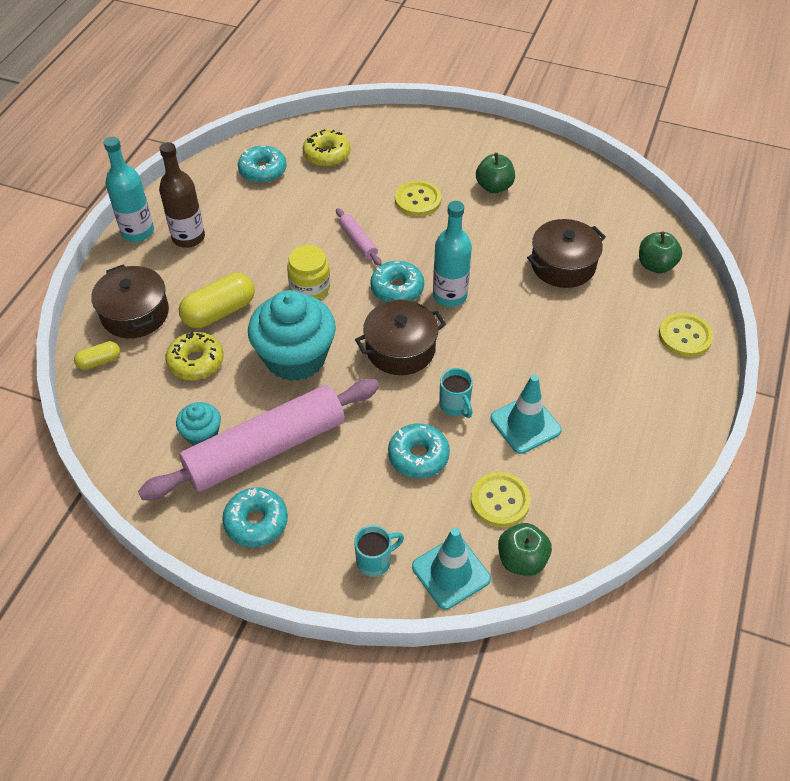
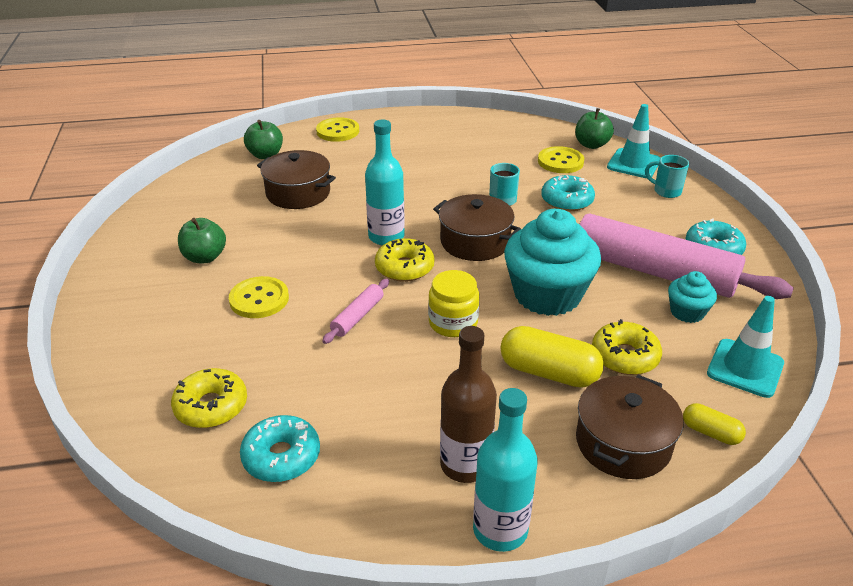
camera: 120 degrees left, 15 degrees down
(397, 289) = (404, 268): turquoise donut -> yellow donut
(525, 424) = (487, 168): turquoise traffic cone -> turquoise traffic cone (745, 368)

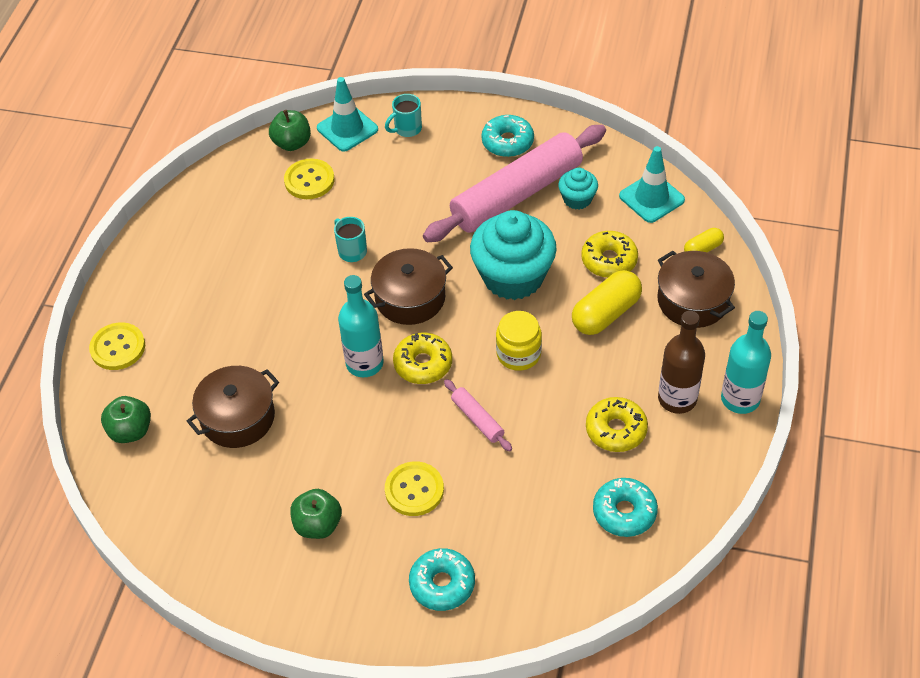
camera: 65 degrees left, 15 degrees up
(211, 406) = (547, 552): yellow donut -> yellow donut (616, 430)
(567, 201) = (381, 205): turquoise donut -> turquoise donut (442, 584)

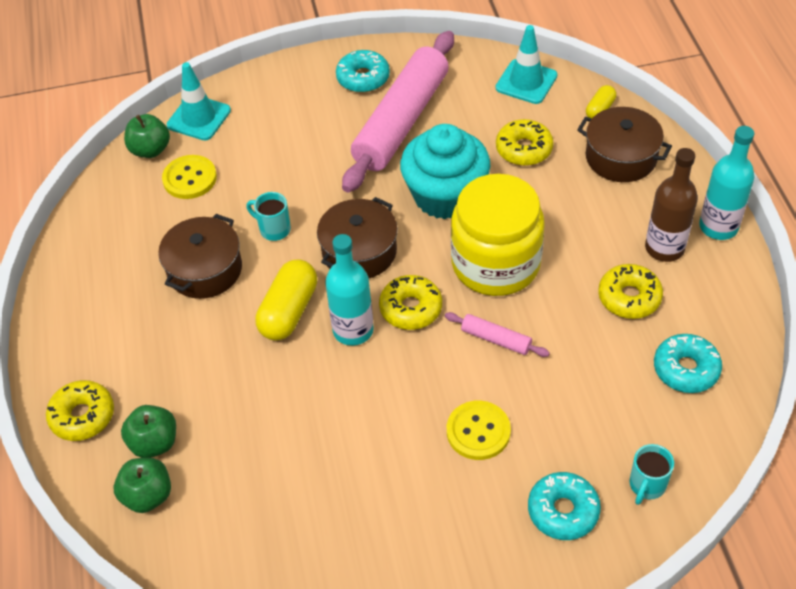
camera: 25 degrees left, 0 degrees up
(118, 348) = (82, 416): yellow button -> yellow donut
(237, 417) = (255, 435): brown pot -> brown pot (205, 270)
(318, 525) = (404, 507): green apple -> green apple (154, 443)
(407, 129) = (258, 98): turquoise mug -> turquoise mug (647, 485)
(518, 354) = (495, 264): yellow jar -> yellow jar, size x1.90
(577, 199) = (460, 106): turquoise cupcake -> none
(606, 314) = (552, 197): yellow capsule -> yellow capsule (289, 311)

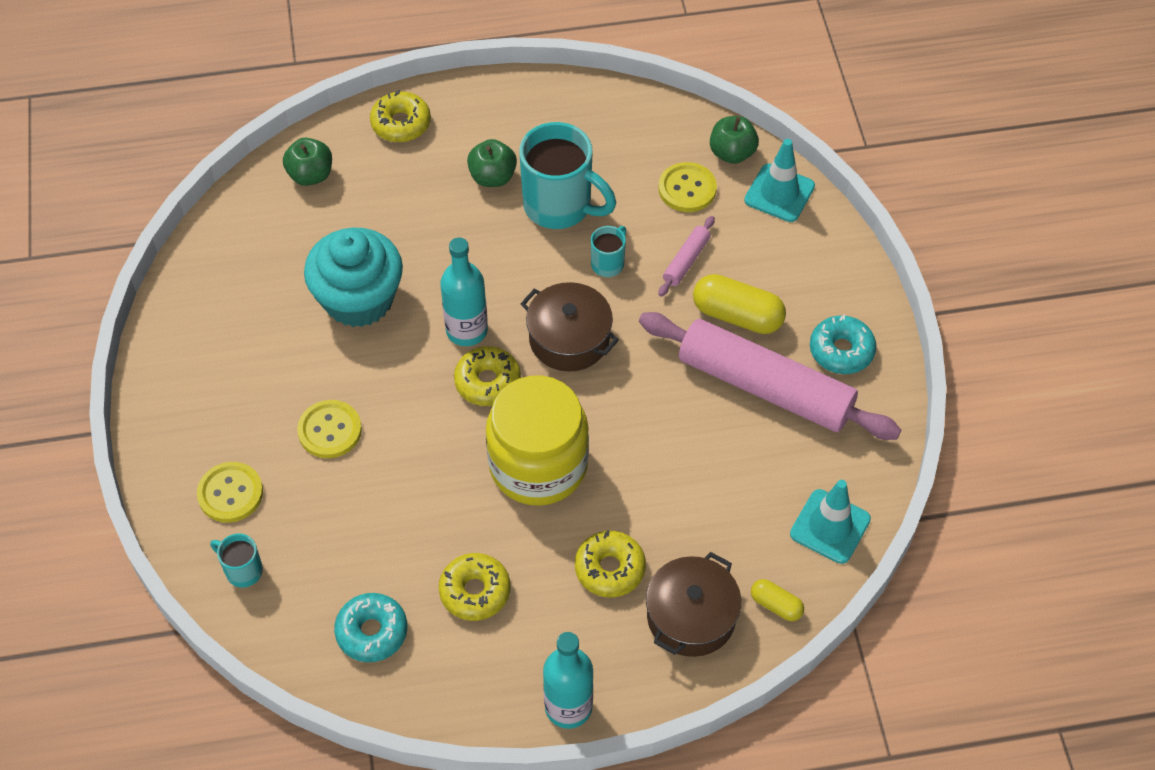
camera: 90 degrees right, 5 degrees up
(154, 443) = (363, 177): green apple -> green apple (492, 177)
(205, 270) = (560, 206): brown pot -> turquoise mug
(289, 311) = (498, 277): yellow capsule -> yellow capsule (737, 316)
(445, 196) = (642, 424): turquoise cupcake -> turquoise cupcake (359, 299)
(496, 339) = (437, 456): pink rolling pin -> pink rolling pin (686, 261)
(524, 149) = (711, 511): yellow donut -> yellow donut (610, 569)
(563, 511) = (230, 493): turquoise donut -> yellow button
(664, 248) = (542, 641): brown bottle -> none

